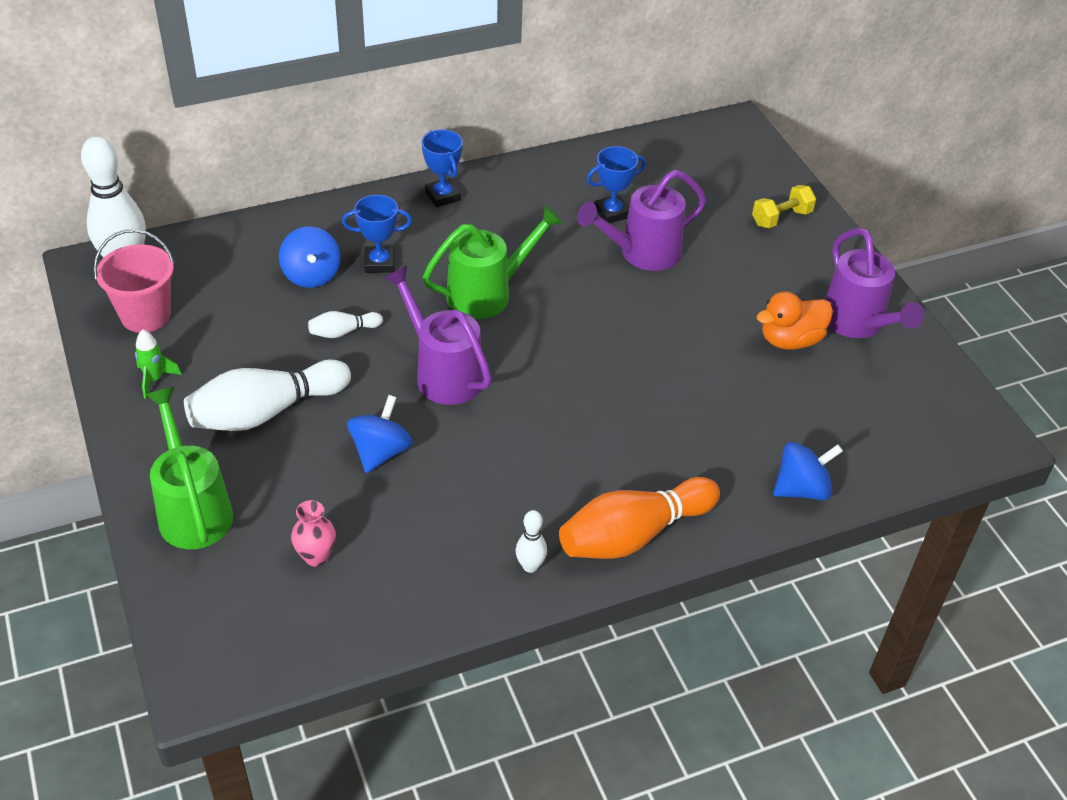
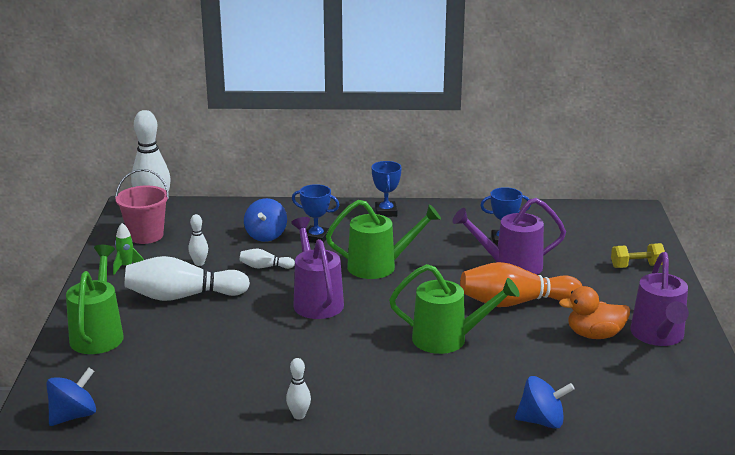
camera: 25 degrees right, 20 degrees down
(252, 347) = (199, 263): none -> white bowling pin
(316, 556) = (157, 375): pink vase -> none
(380, 452) = (242, 332): blue spinning top -> blue spinning top (73, 416)
(633, 535) = (388, 416): orange bowling pin -> orange bowling pin (515, 302)
(635, 393) = (448, 339): none -> green watering can

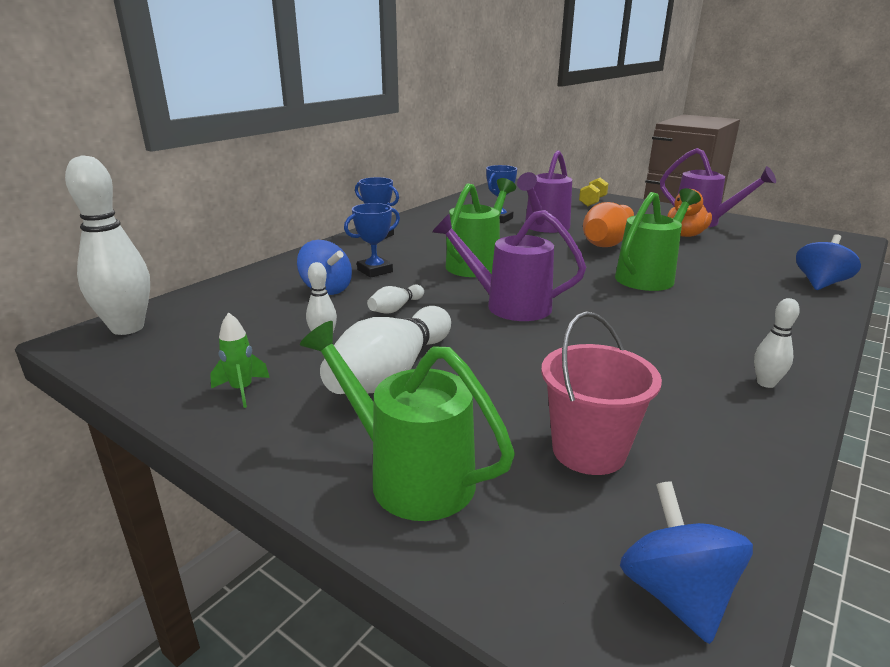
camera: 55 degrees left, 0 degrees up
(146, 235) = (184, 352): pink bucket -> pink bucket (588, 451)

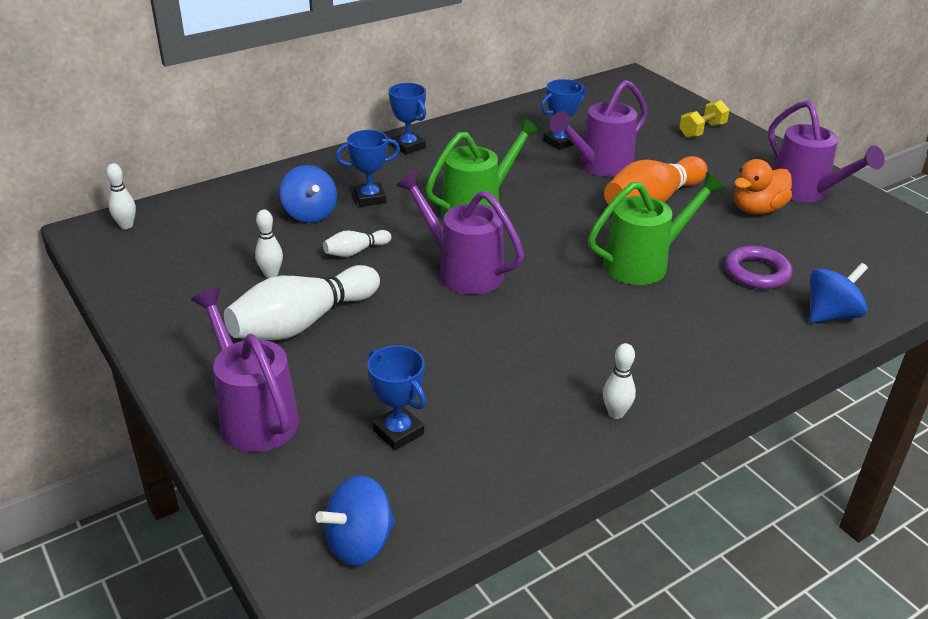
camera: 20 degrees right, 10 degrees up
(127, 328) = (126, 225): white bowling pin -> white bowling pin, size x0.47
(242, 390) = (181, 311): green rocket -> none
(409, 475) = (253, 415): green watering can -> purple watering can
(588, 451) = (398, 432): pink bucket -> blue trophy
(675, 594) = (359, 543): blue spinning top -> blue spinning top turned 135 degrees counterclockwise
(735, 268) = (757, 272): none -> purple ring

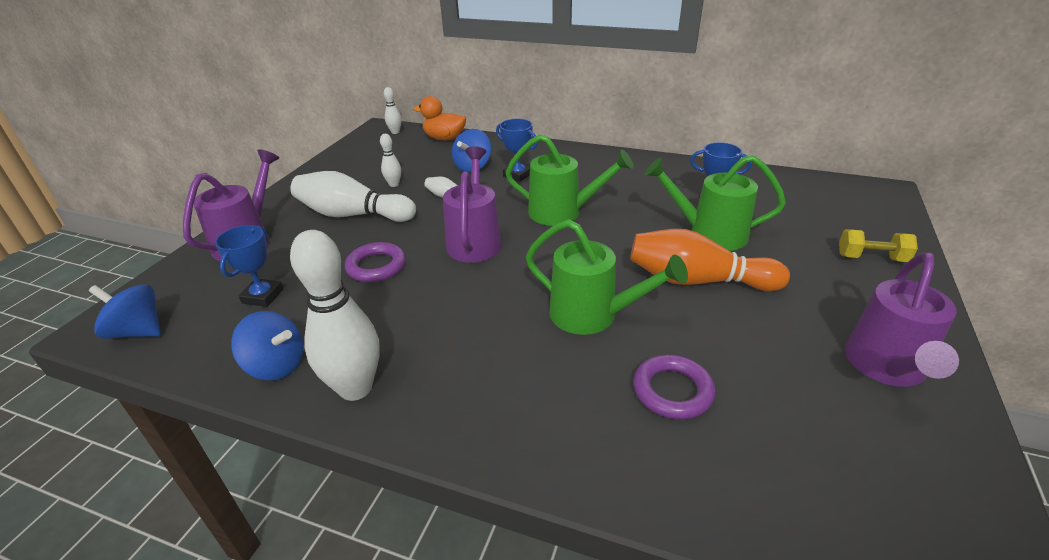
camera: 55 degrees right, 0 degrees up
(408, 146) = (600, 159): blue trophy -> none
(434, 342) = (376, 266): none -> purple ring
(599, 166) = (708, 234): purple watering can -> green watering can
(616, 413) = (355, 388): white bowling pin -> white bowling pin, size x2.13
(757, 209) = (790, 346): orange duck -> orange duck (444, 138)
(831, 315) = (665, 482): blue spinning top -> blue spinning top (276, 365)

